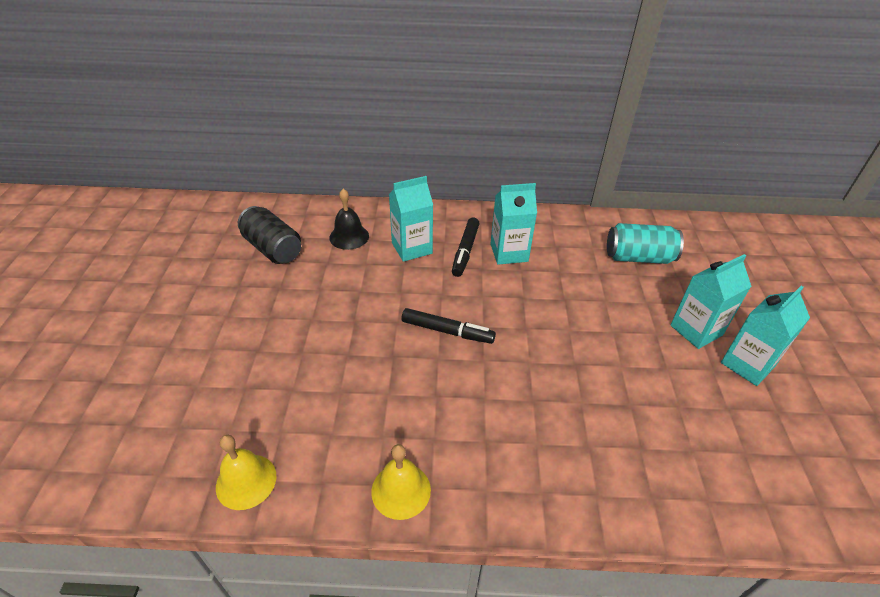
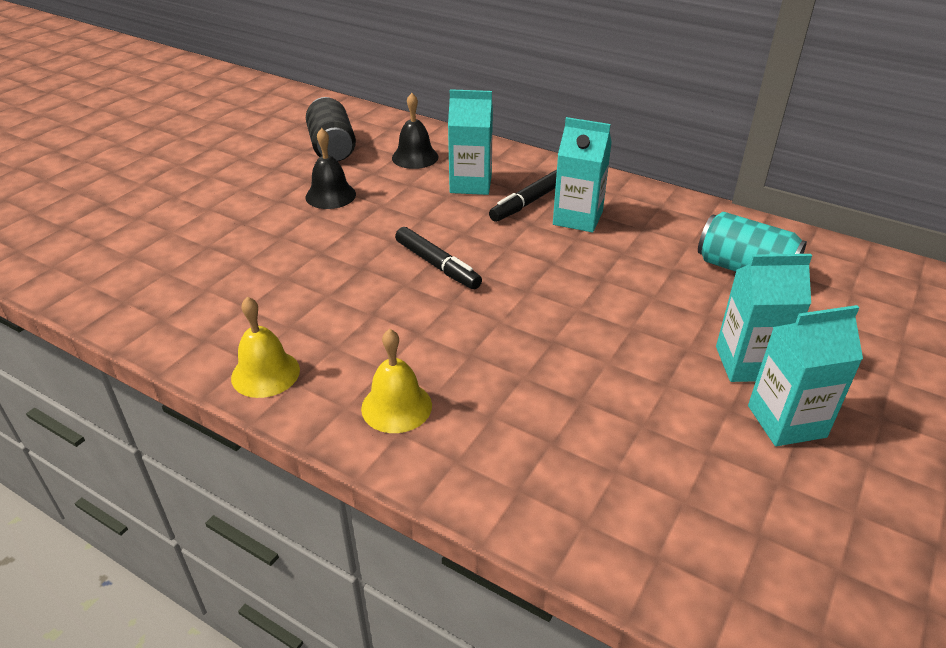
camera: 30 degrees right, 5 degrees down
(246, 481) = (145, 313): yellow bell -> yellow bell (396, 406)
(311, 296) = (330, 195): none -> black bell

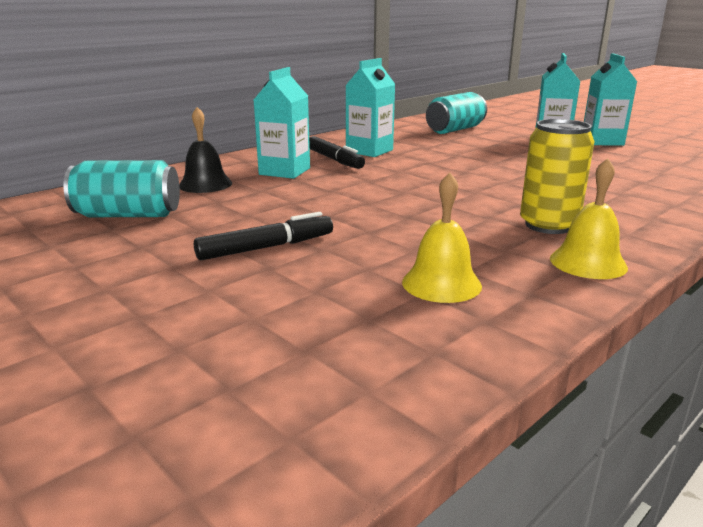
camera: 75 degrees left, 15 degrees down
(330, 195) = (248, 221): black bell -> none
(332, 147) = (128, 215): black can -> turquoise can
(357, 352) = (548, 225): none -> yellow can
(396, 406) = (621, 217): yellow bell -> yellow bell (441, 283)
(437, 265) = (417, 191): black marker -> black marker (266, 247)

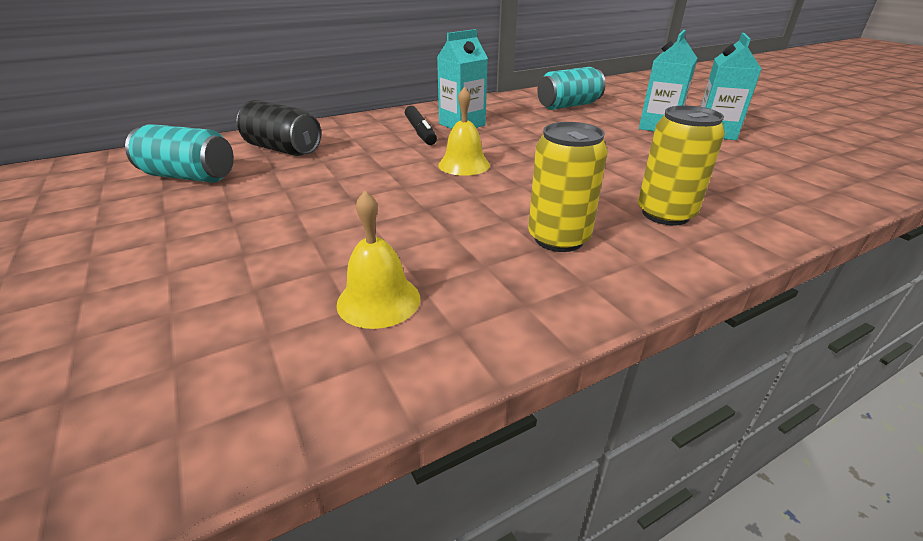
camera: 15 degrees right, 10 degrees up
(205, 184) = (283, 149): black bell -> black can
(266, 247) = (263, 229): black marker -> none
(284, 171) = (363, 141): turquoise carton -> none
(588, 262) = (558, 297): yellow bell -> yellow bell (464, 165)
(617, 200) = (665, 214): none -> yellow can

